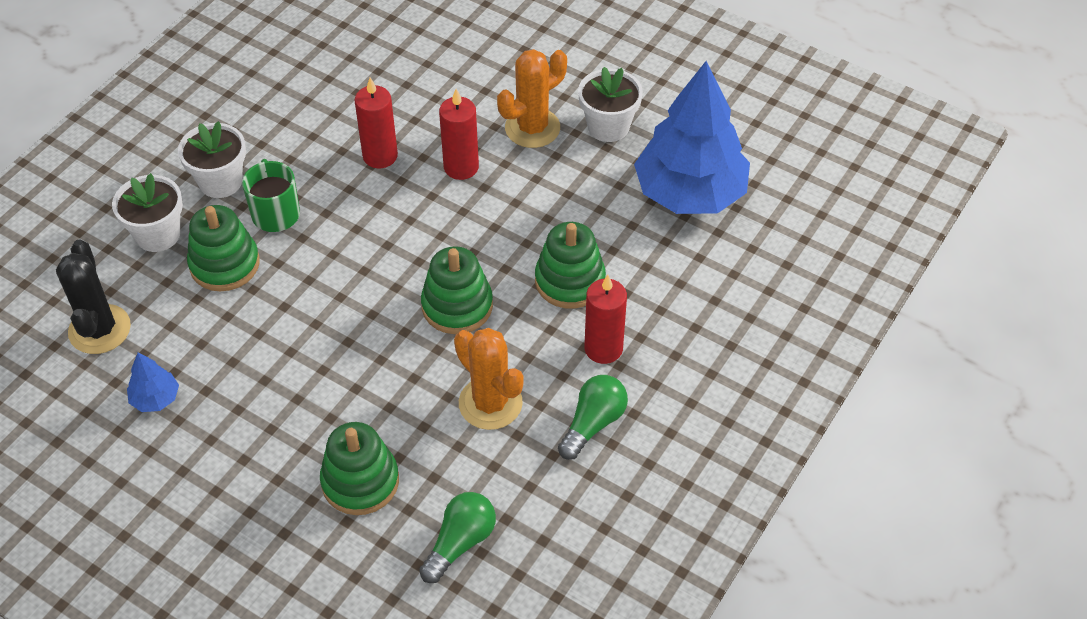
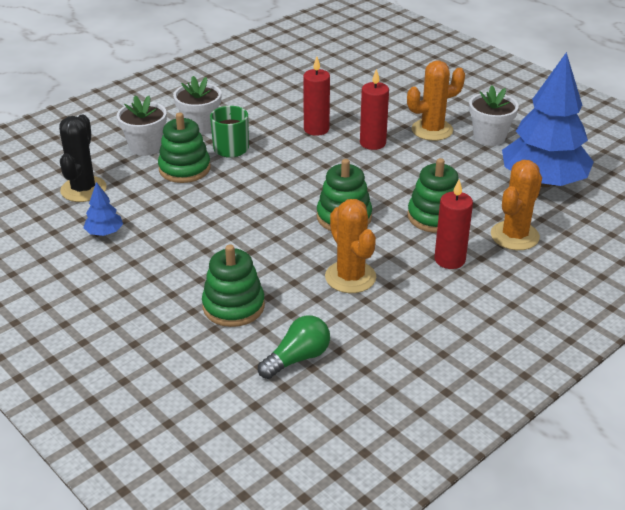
camera: 15 degrees right, 15 degrees down
(593, 423) = (428, 303): green light bulb -> none
(673, 292) = (514, 236): none -> orange cactus

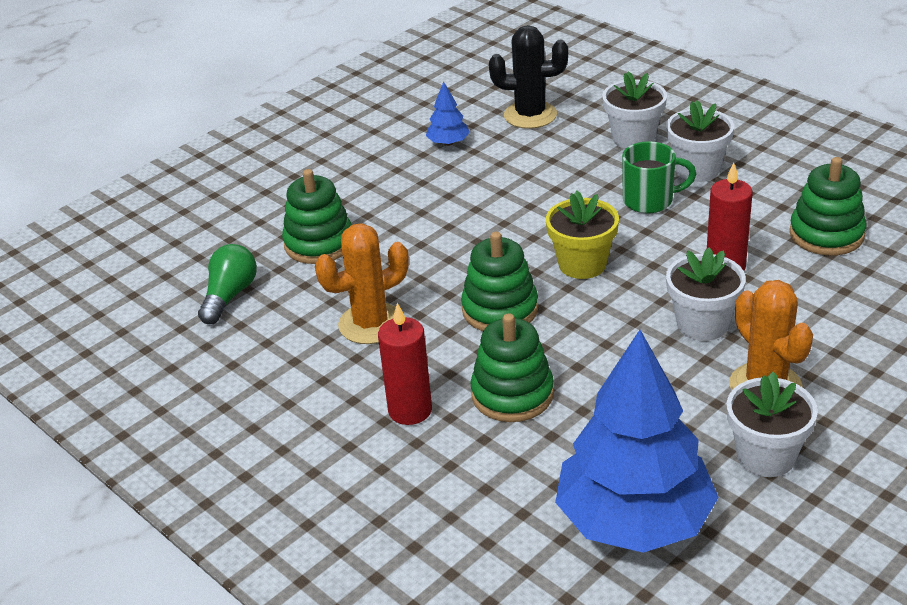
camera: 90 degrees right, 0 degrees up
(184, 169) = (589, 173): green stacking toy -> green stacking toy (826, 234)
(297, 358) = (230, 296): green light bulb -> green light bulb turned 120 degrees counterclockwise
(299, 180) = (582, 264): none -> yellow flower pot
(372, 143) = (702, 324): red candle -> white flower pot
(514, 236) = (472, 479): orange cactus -> none

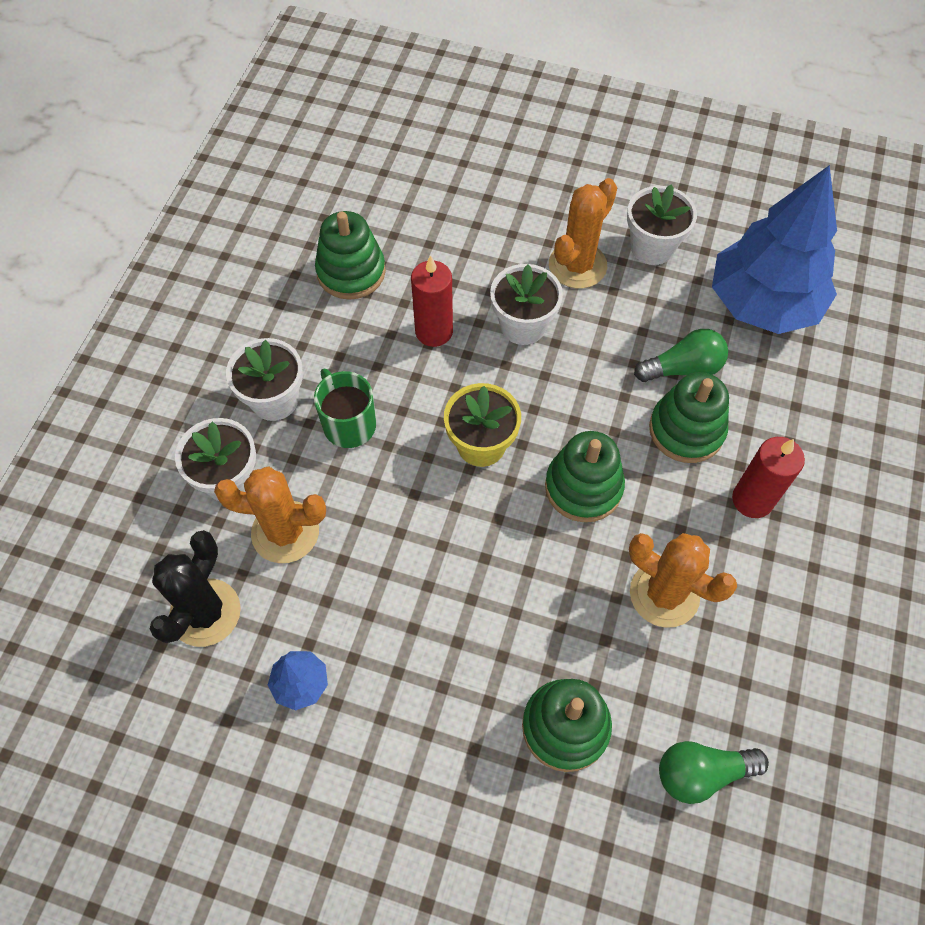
camera: 120 degrees left, 25 degrees up
(530, 115) = (205, 612): black cactus -> black cactus turned 45 degrees clockwise
(569, 155) = (285, 532): none -> orange cactus
(584, 419) = (683, 368): none -> green light bulb

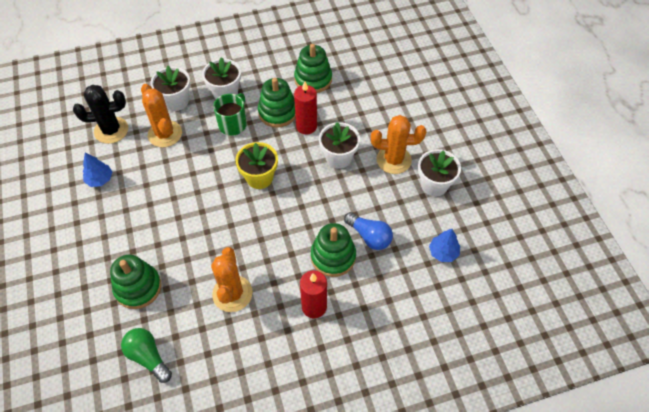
camera: 55 degrees right, 5 degrees down
(583, 487) = (267, 230): green stacking toy -> green stacking toy (278, 112)
(683, 368) = (369, 236): green light bulb -> blue light bulb
(763, 303) = (443, 252): blue tree -> blue tree, size x0.41

